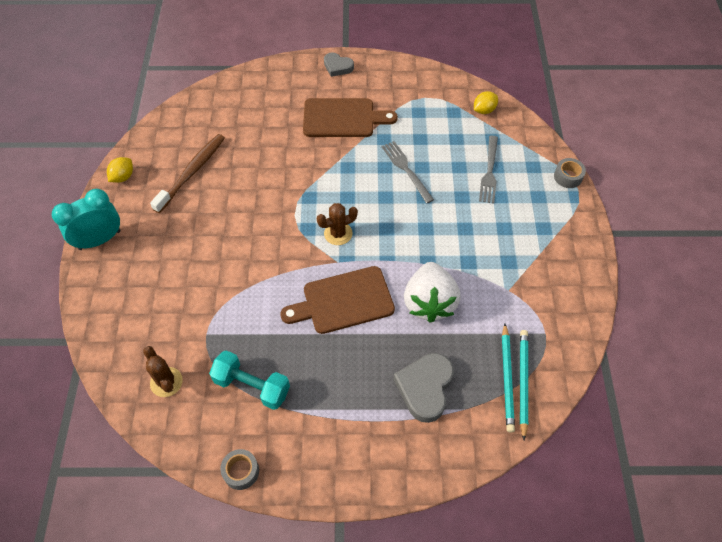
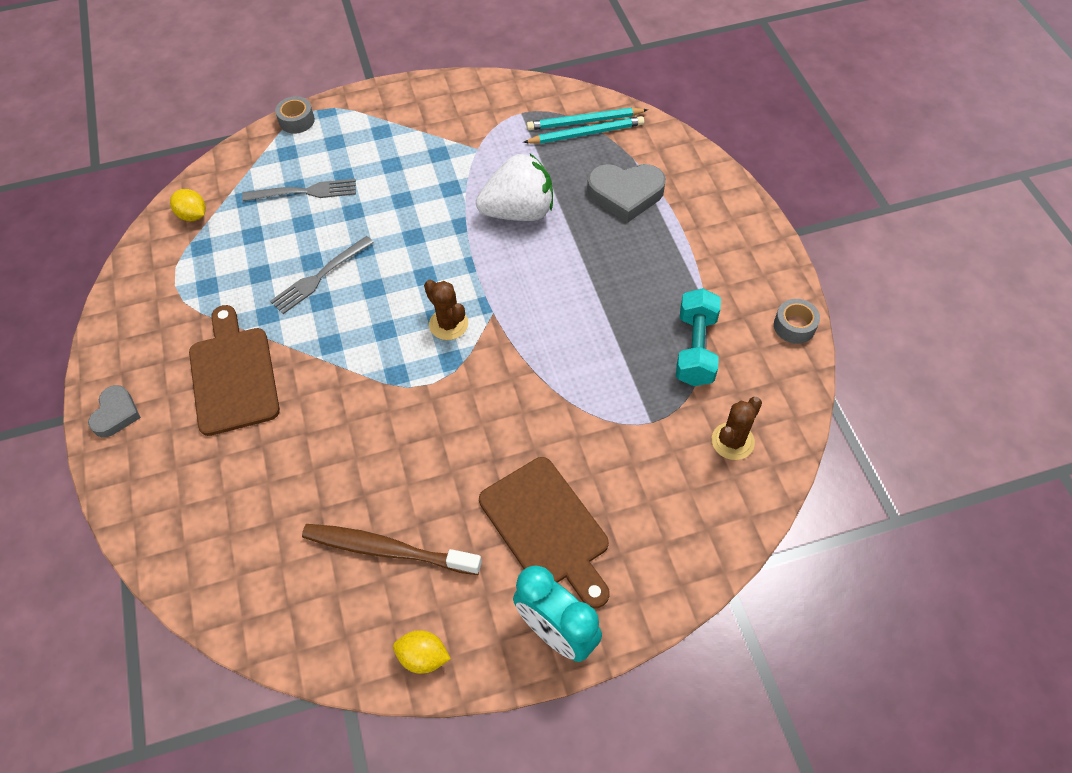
camera: 105 degrees left, 0 degrees up
(343, 301) = (548, 291): brown cutting board -> brown cutting board (547, 527)

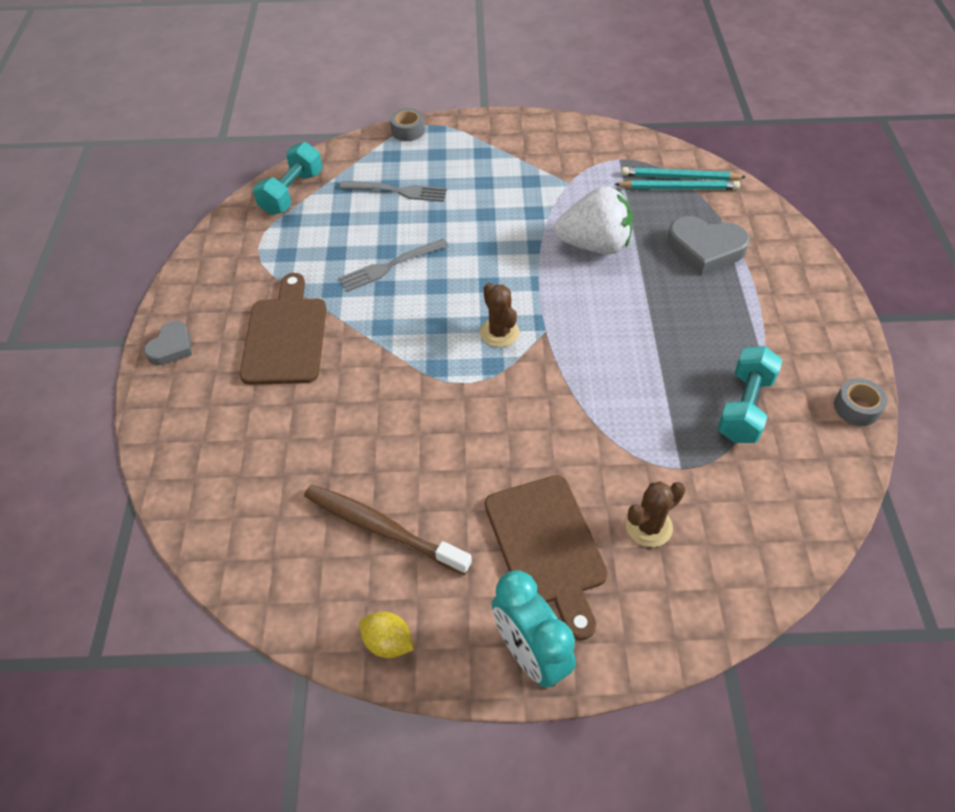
camera: 15 degrees right, 5 degrees down
(193, 215) = (292, 192): yellow lemon -> turquoise dumbbell
(732, 441) = (764, 507): brown cactus -> brown cactus (649, 526)

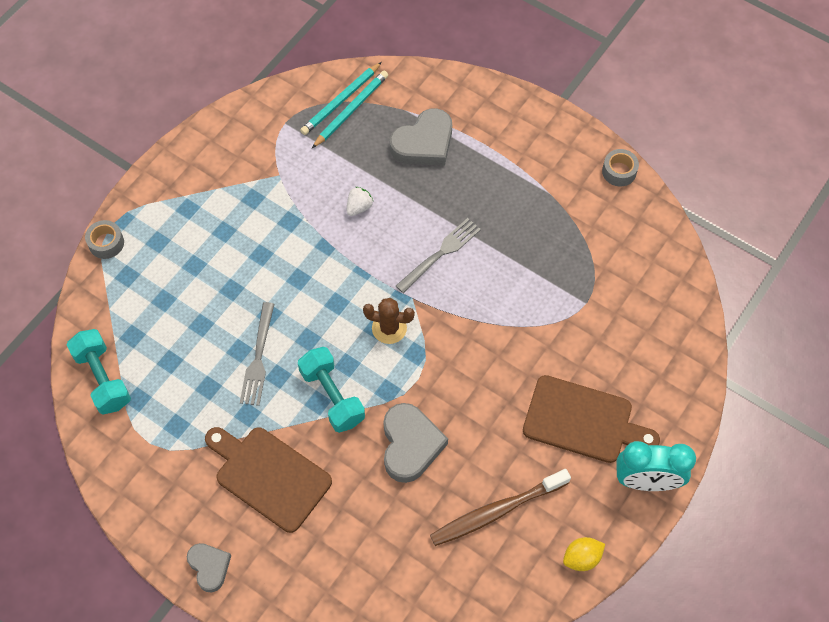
camera: 55 degrees left, 10 degrees up
(396, 416) = (410, 445): none -> grey heart
(397, 191) = (176, 299): grey fork -> grey fork (440, 254)
(594, 245) = (359, 207): white strawberry -> white strawberry, size x0.43
(649, 526) = (612, 353): brown cactus -> none
(744, 407) = (570, 231): turquoise dumbbell -> turquoise dumbbell (332, 396)

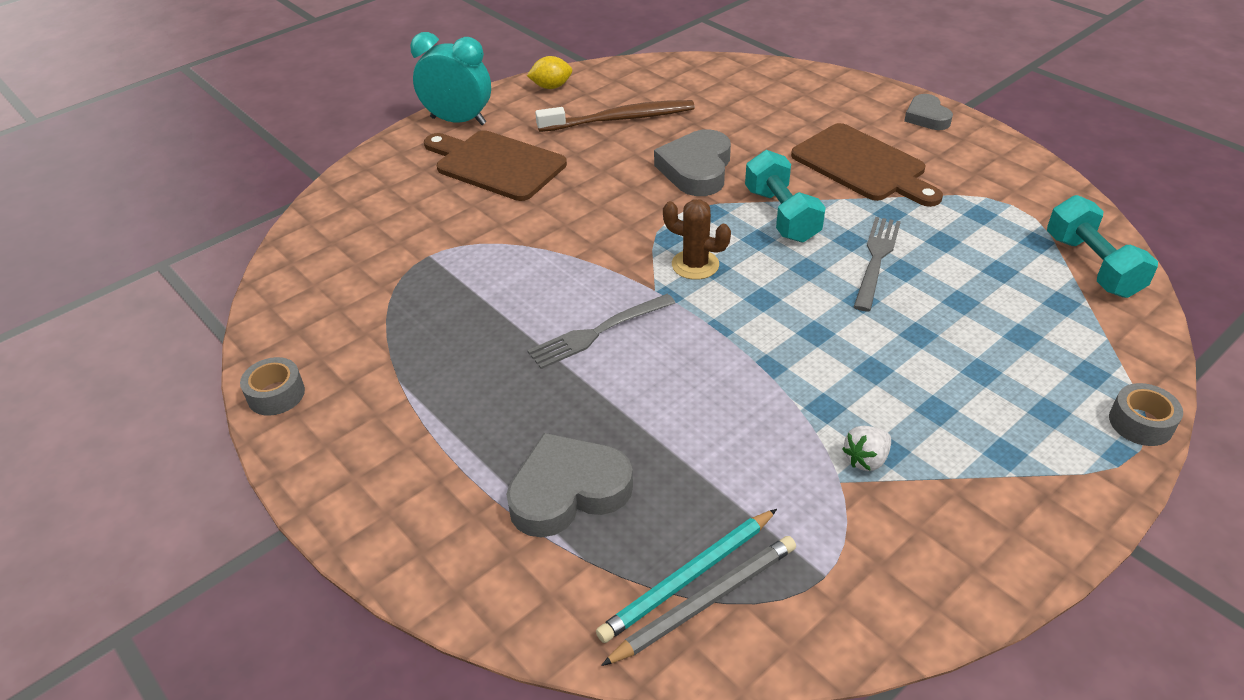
camera: 165 degrees left, 20 degrees down
(341, 101) = (705, 601): turquoise pencil -> grey pencil
(359, 207) = (707, 409): white strawberry -> white strawberry (866, 459)

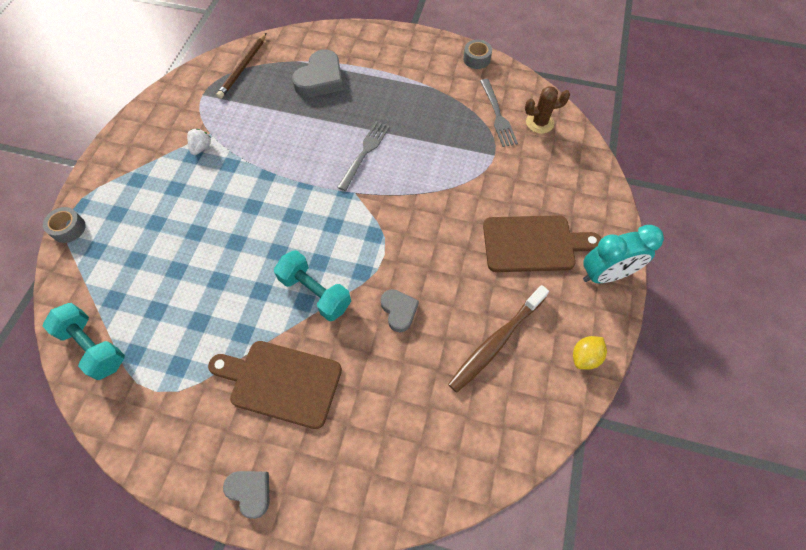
camera: 145 degrees right, 20 degrees up
(688, 578) = (253, 72): turquoise pencil -> none
(695, 265) = (344, 222): brown cactus -> brown cactus (539, 123)
(696, 169) = (399, 311): grey heart -> grey heart, size x0.61
(705, 601) = (243, 67): grey pencil -> brown pencil
(876, 259) = (237, 281): grey fork -> grey fork (497, 115)

